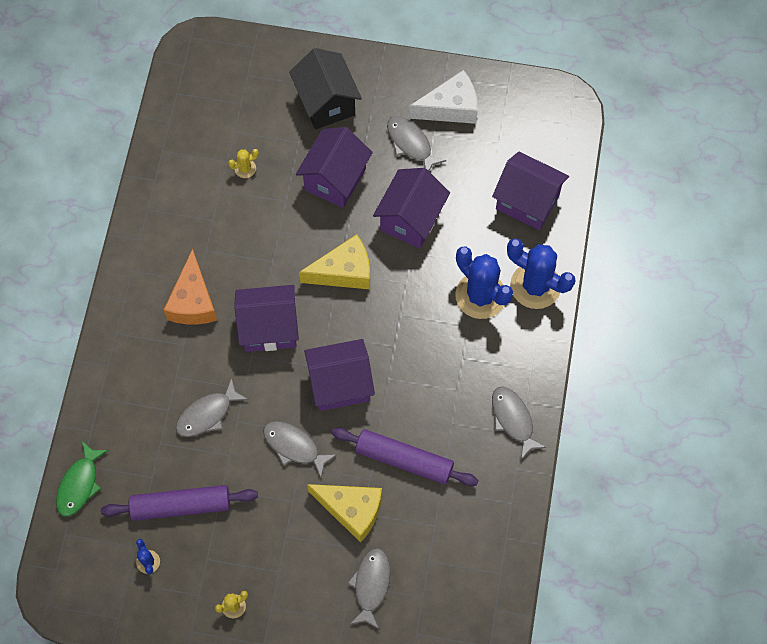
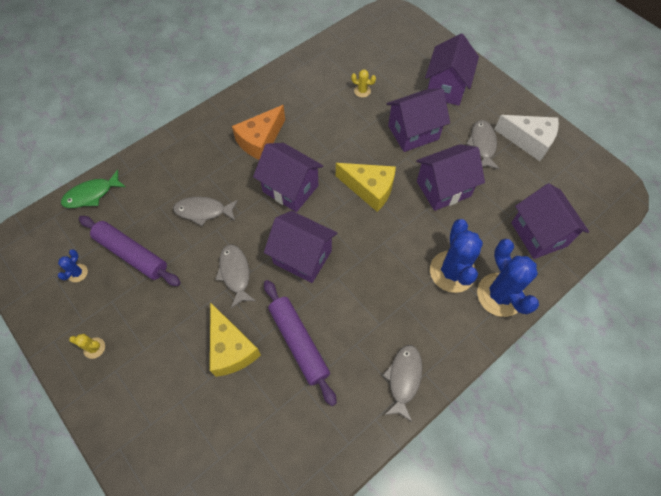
camera: 40 degrees right, 5 degrees down
(326, 103) = (446, 88): black house -> purple house
(371, 585) = (193, 415): grey fish -> none

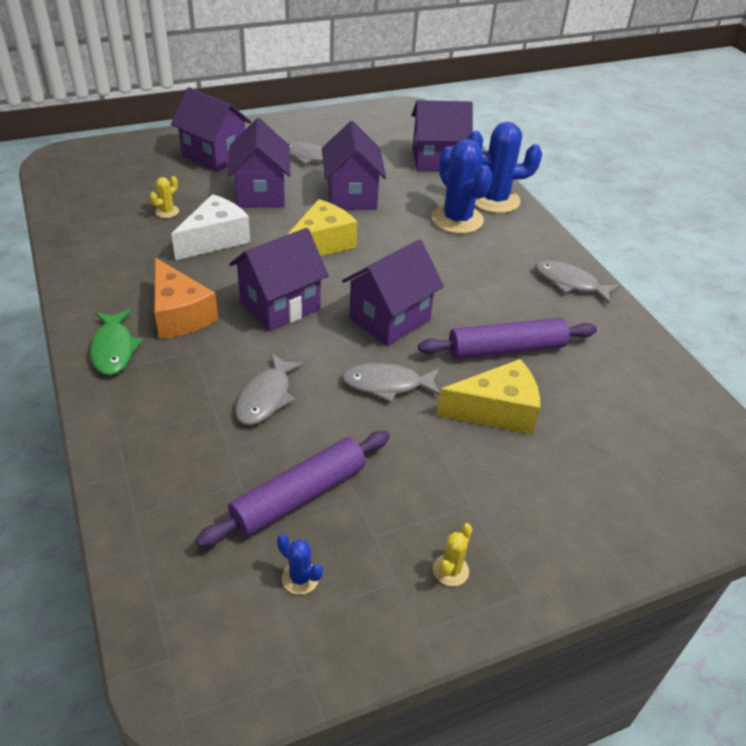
camera: 75 degrees left, 20 degrees down
(91, 194) = (143, 536): green fish -> green fish (113, 349)
(452, 271) = (457, 219): blue cactus -> blue cactus turned 45 degrees clockwise
(529, 141) = (325, 132): white cheese -> white cheese (215, 239)

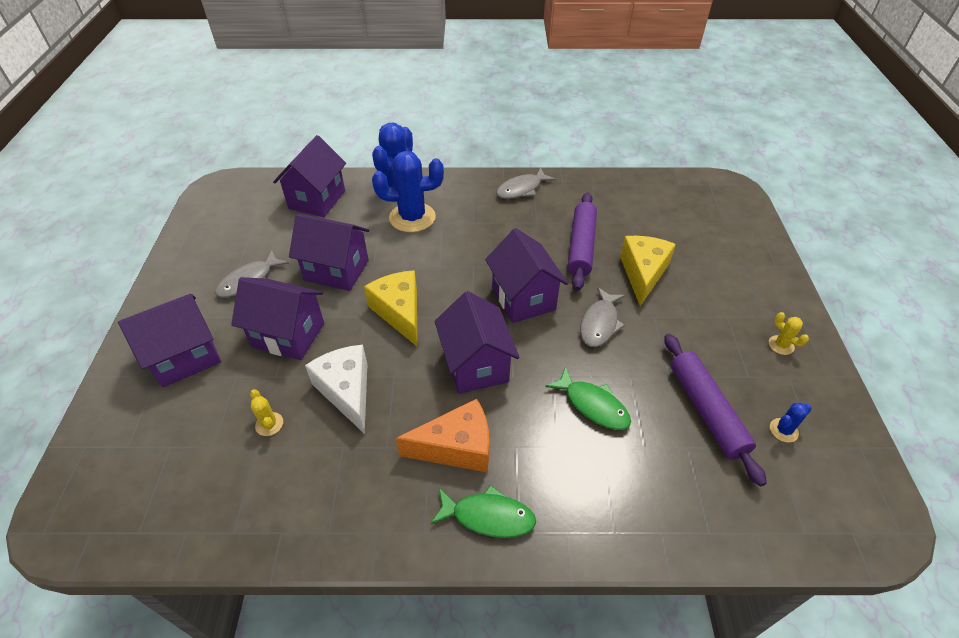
camera: 65 degrees left, 5 degrees up
(266, 397) = (593, 405): grey fish -> green fish

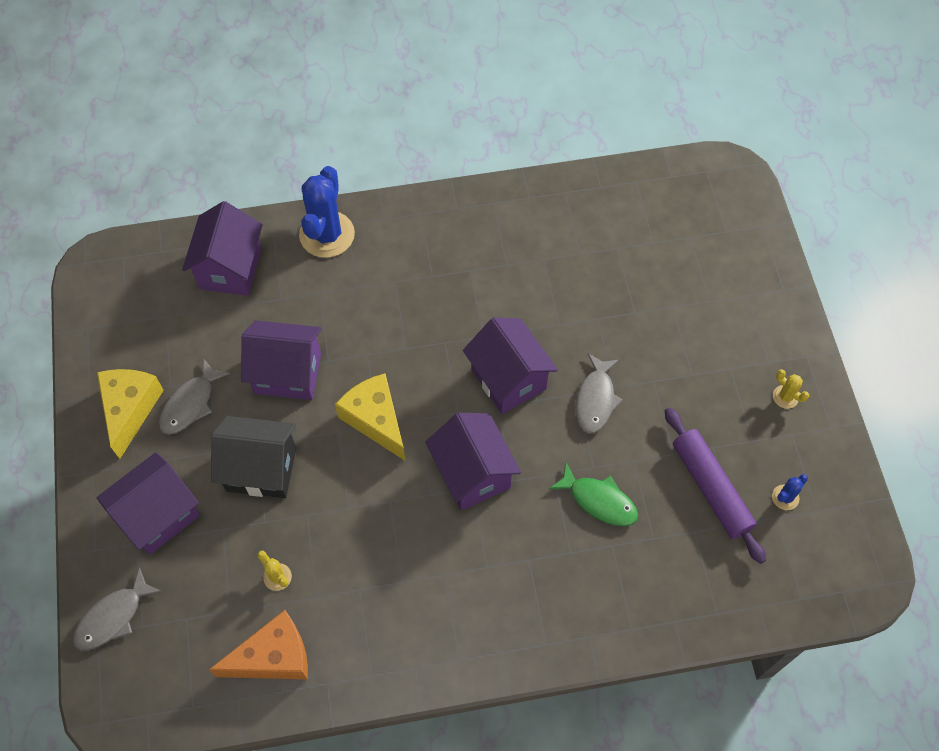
camera: 10 degrees left, 15 degrees up
(288, 335) = (261, 469): purple house -> black house
(347, 391) = (345, 527): white cheese -> none
(412, 217) = (356, 280): blue cactus -> none
(456, 447) = (472, 569): orange cheese -> orange cheese (273, 657)
(488, 516) = (515, 634): green fish -> none
(521, 189) = (480, 214): grey fish -> grey fish (113, 617)
(581, 246) = (563, 294): purple rolling pin -> none
(643, 273) = (636, 323): yellow cheese -> yellow cheese (130, 409)

